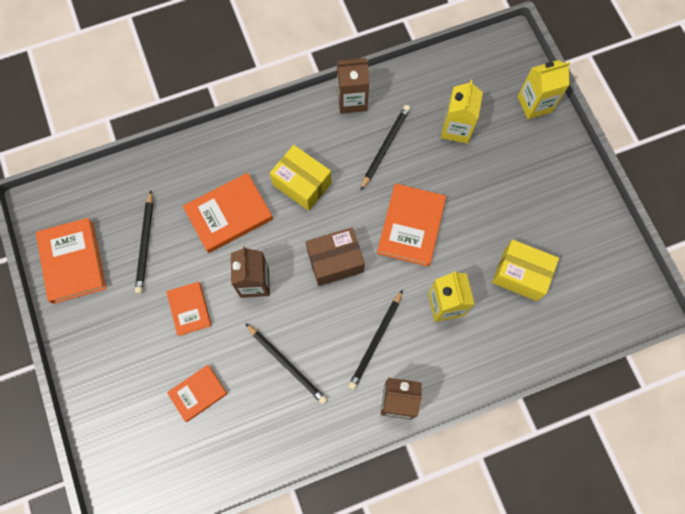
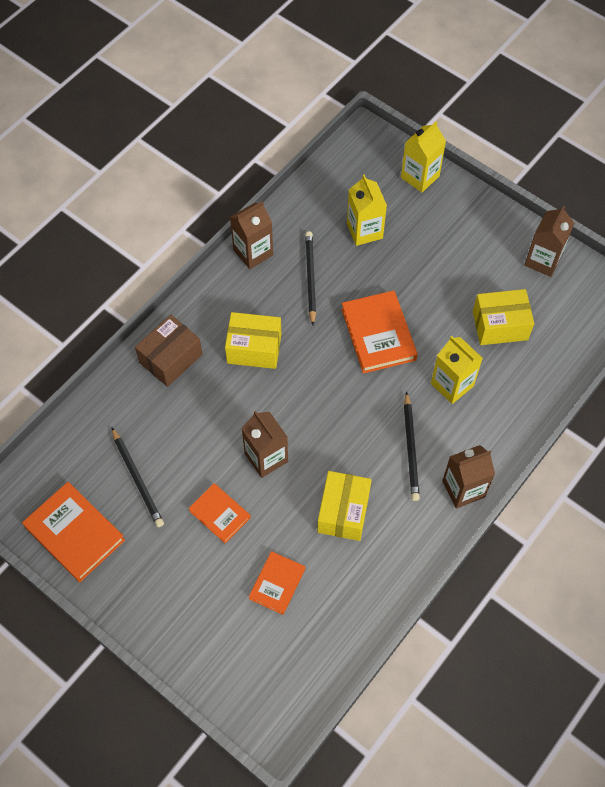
camera: 30 degrees left, 10 degrees down
(229, 215) = (202, 411): orange book -> none
(287, 364) = (343, 512): black pencil -> yellow box
(335, 261) = (329, 400): brown box -> brown box (171, 358)
(596, 236) = (543, 260): none -> brown carton

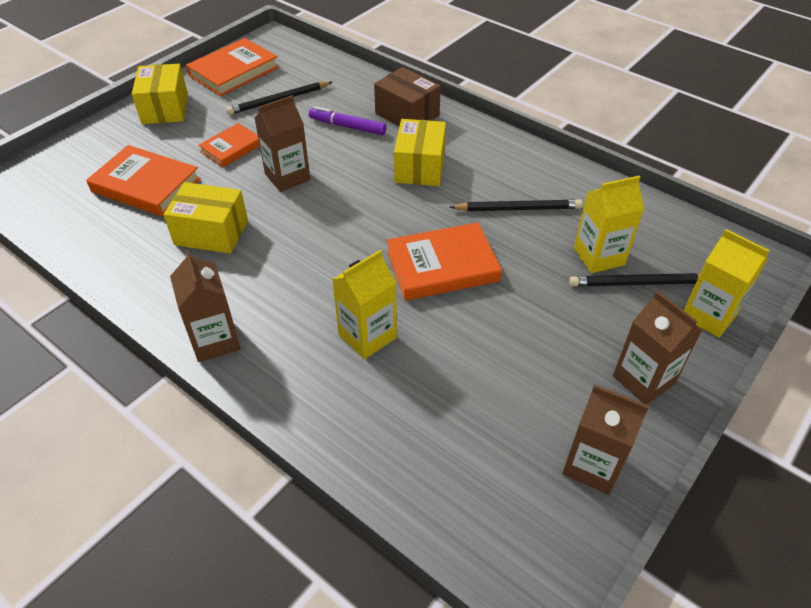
camera: 90 degrees right, 15 degrees down
(188, 410) = (347, 126): none -> purple marker
(253, 252) = (545, 165): brown carton -> brown carton (643, 379)
(277, 584) = (146, 185): orange book -> orange book, size x1.63
(411, 448) = (280, 292): black pencil -> black pencil (638, 283)
(500, 325) = (464, 397): yellow box -> yellow box (165, 108)

